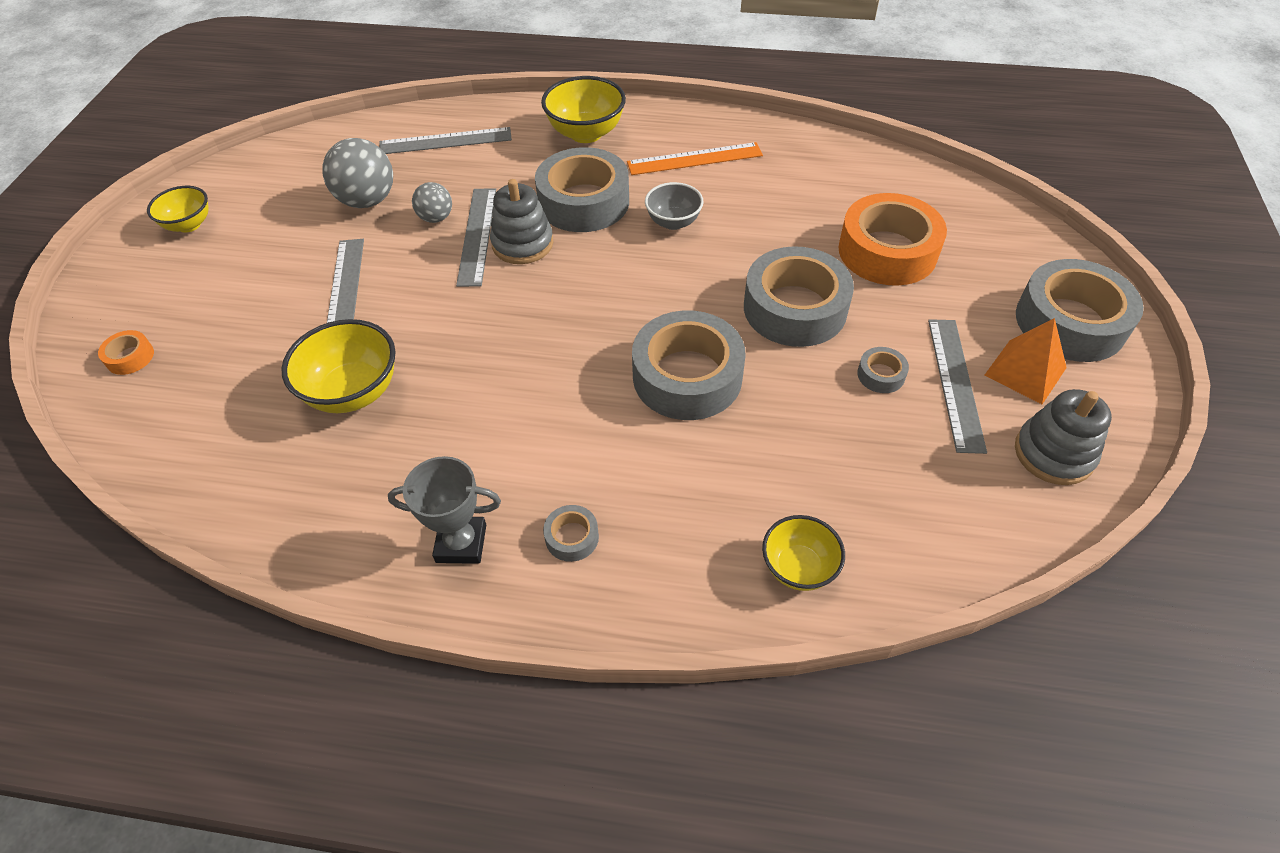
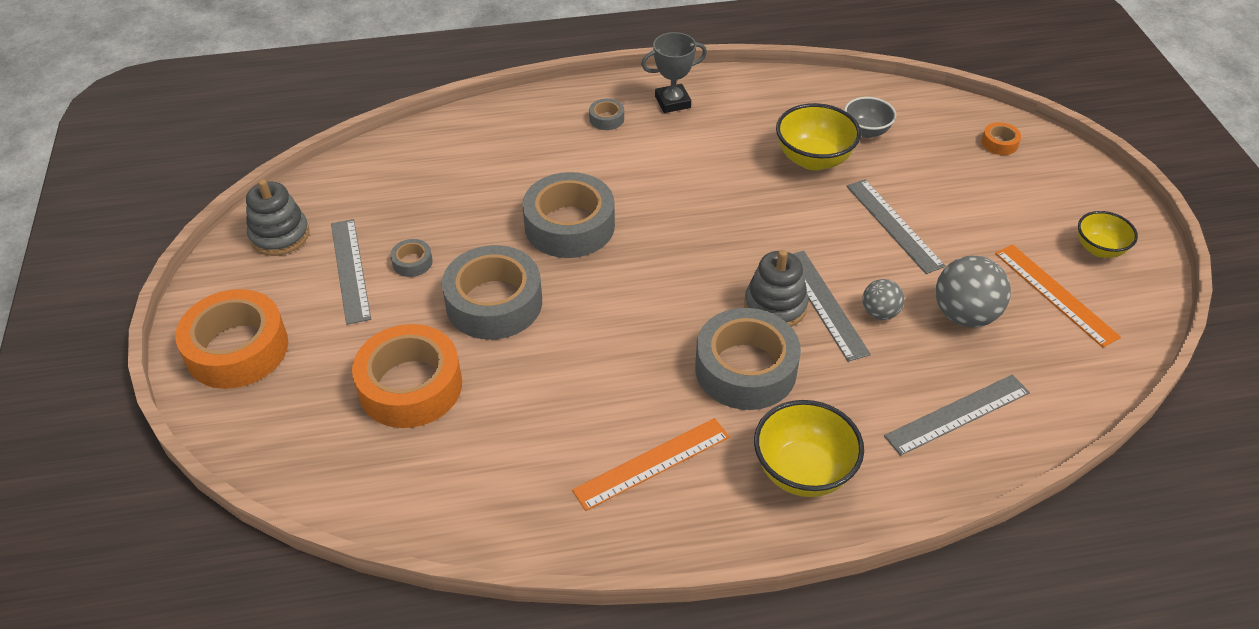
camera: 160 degrees right, 5 degrees down
(275, 199) = (1055, 294): none -> orange ruler
(673, 222) = (640, 367): grey bowl -> grey bowl (866, 131)
(798, 568) = (460, 135): yellow bowl -> none
(1025, 371) = (289, 293): orange pyramid -> none
(1070, 322) = (237, 349): grey tape -> orange tape

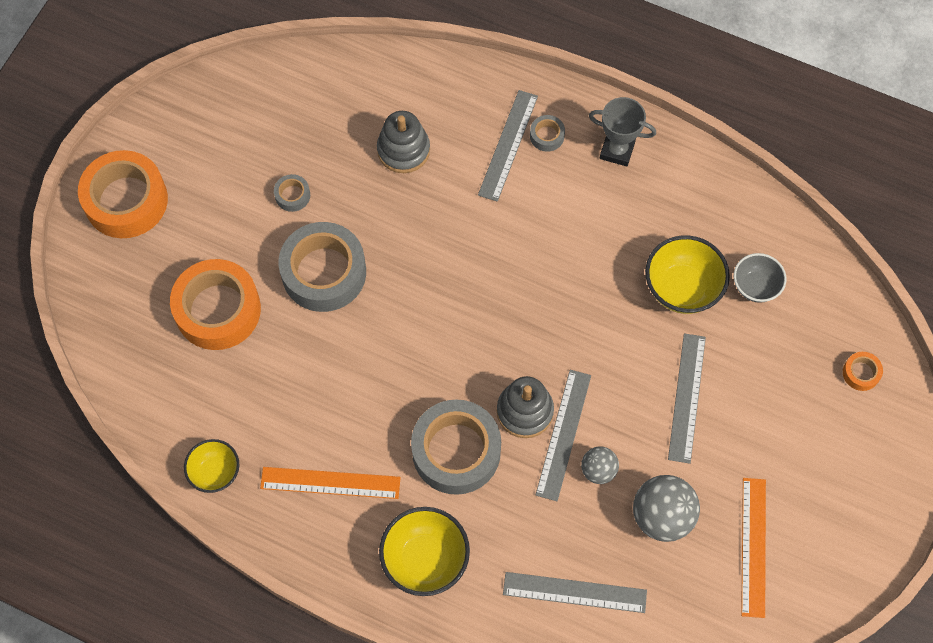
camera: 35 degrees right, 20 degrees up
(279, 235) = (216, 107): grey stacking toy -> grey stacking toy (403, 150)
(350, 270) = (244, 174): grey ruler -> grey ruler (508, 145)
(569, 226) = (432, 233): grey tape -> none
(1099, 249) = (835, 531): yellow bowl -> yellow bowl (215, 472)

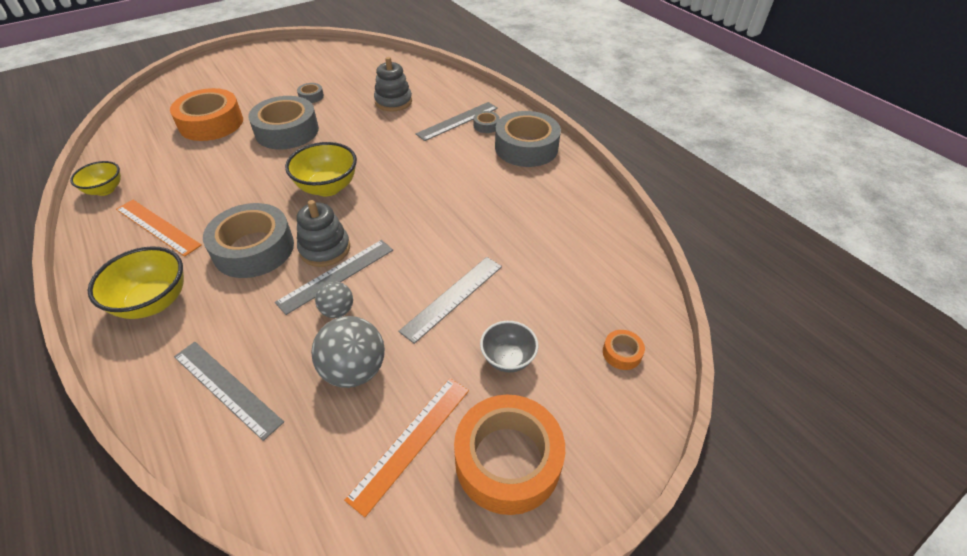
camera: 30 degrees right, 20 degrees down
(126, 200) = (228, 69): orange tape -> orange tape (507, 460)
(617, 150) = (526, 147): grey trophy -> grey tape
(682, 288) = (509, 231): yellow bowl -> yellow bowl (327, 187)
(755, 286) = (569, 254): grey bowl -> grey bowl (508, 358)

